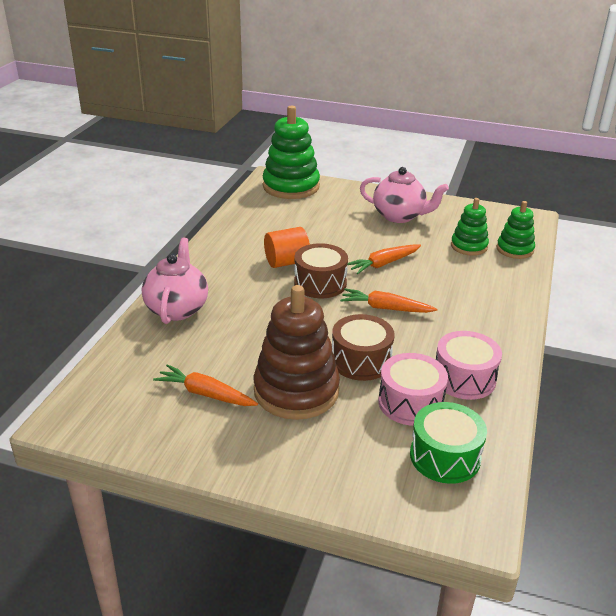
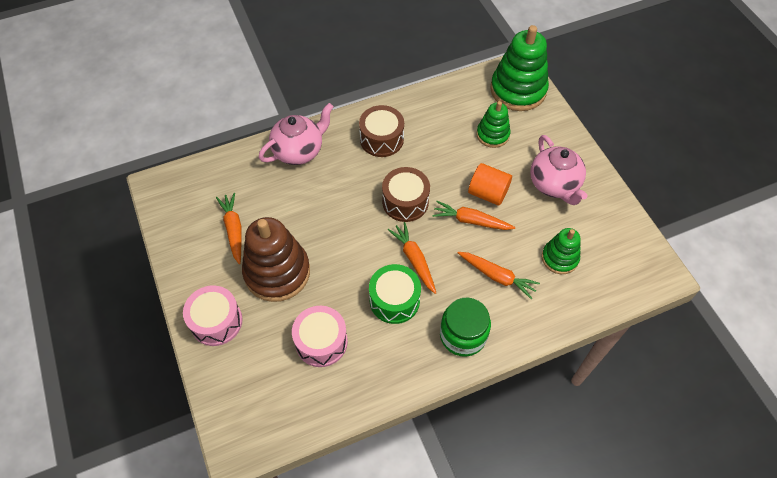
camera: 50 degrees right, 25 degrees up
(286, 262) = (411, 165): orange cylinder -> orange cylinder (488, 193)
(361, 361) = (340, 285): brown drum -> brown drum (381, 139)
(445, 456) = (285, 393): green drum -> green drum (394, 300)
(452, 279) = (497, 276): none -> orange carrot
(464, 378) = (376, 358): pink drum -> pink drum (216, 321)
(491, 322) = (463, 335): none -> green jar
(515, 249) = (591, 292): green stacking toy -> green stacking toy (492, 135)

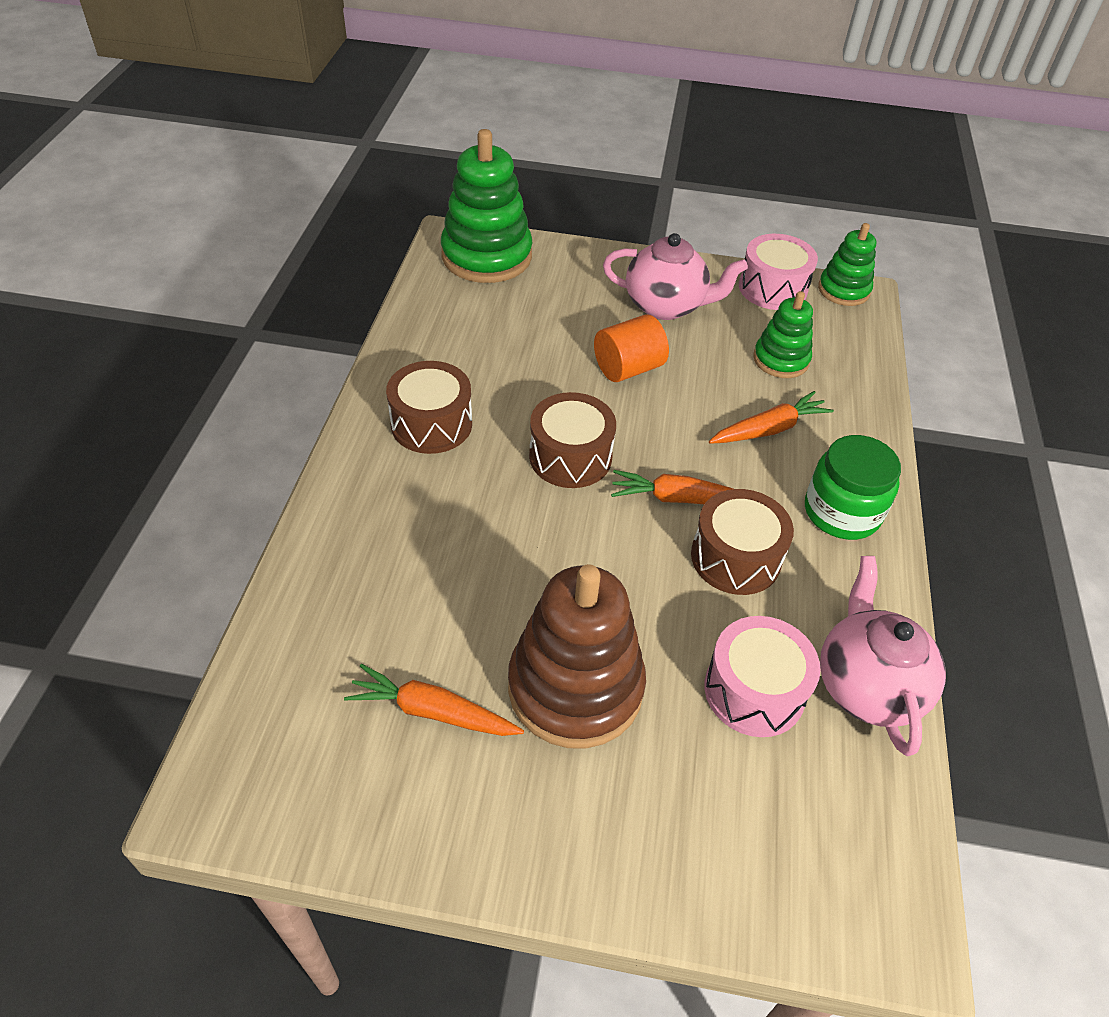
camera: 60 degrees left, 10 degrees down
(216, 321) = (613, 839): pink drum -> pink drum (772, 288)
(299, 151) = (352, 533): pink teapot -> pink teapot (867, 685)
(394, 300) = (735, 557): green drum -> brown drum
(471, 221) = (660, 407): orange carrot -> none
(492, 135) = (536, 314): green stacking toy -> green stacking toy (843, 290)

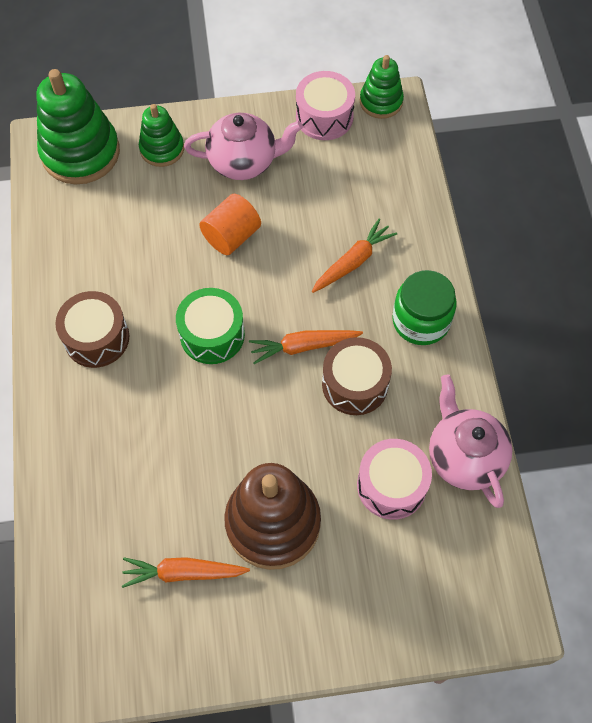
camera: 15 degrees left, 15 degrees up
(570, 457) = (212, 334): brown drum -> green drum
(781, 360) = (347, 190): green stacking toy -> green stacking toy (162, 149)

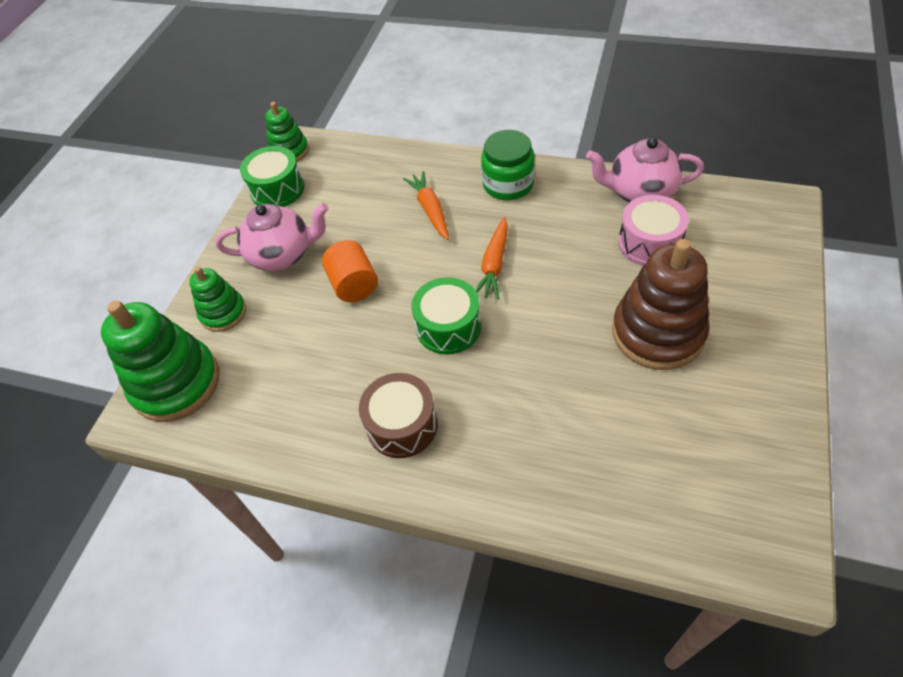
camera: 60 degrees left, 10 degrees down
(183, 573) = (687, 416): orange carrot -> none
(244, 162) = (283, 255): pink teapot -> pink teapot turned 60 degrees clockwise
(324, 117) = (277, 189): pink drum -> green drum
(355, 384) = (546, 240): brown drum -> none

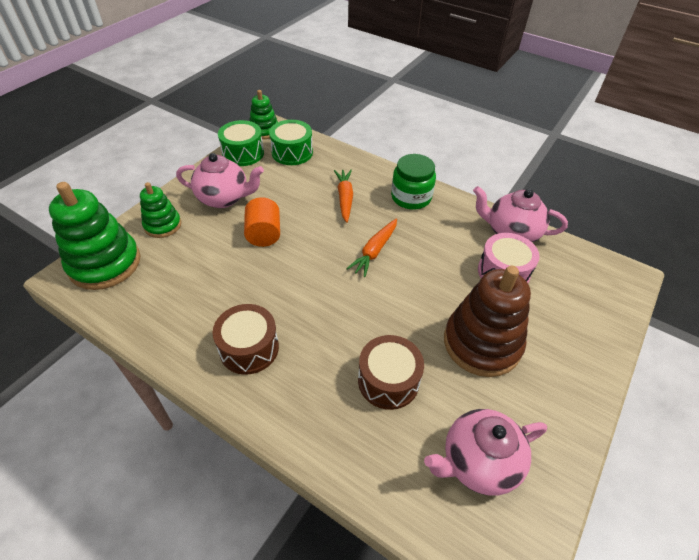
camera: 10 degrees right, 5 degrees down
(448, 327) = (319, 286): green drum -> green drum (292, 152)
(574, 408) = (388, 381): none -> brown drum
(703, 462) = (478, 462): none -> pink teapot

